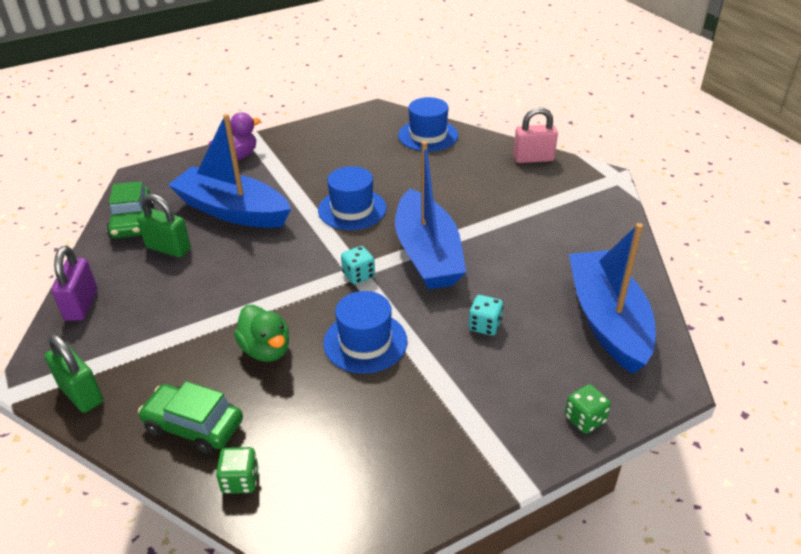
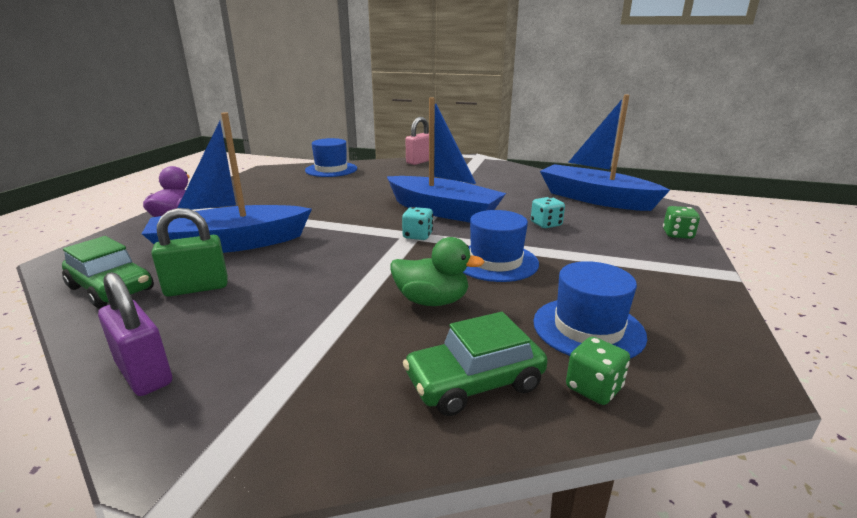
camera: 45 degrees left, 15 degrees down
(81, 394) = (288, 444): green padlock -> none
(352, 209) = (343, 211): blue hat -> blue hat (588, 328)

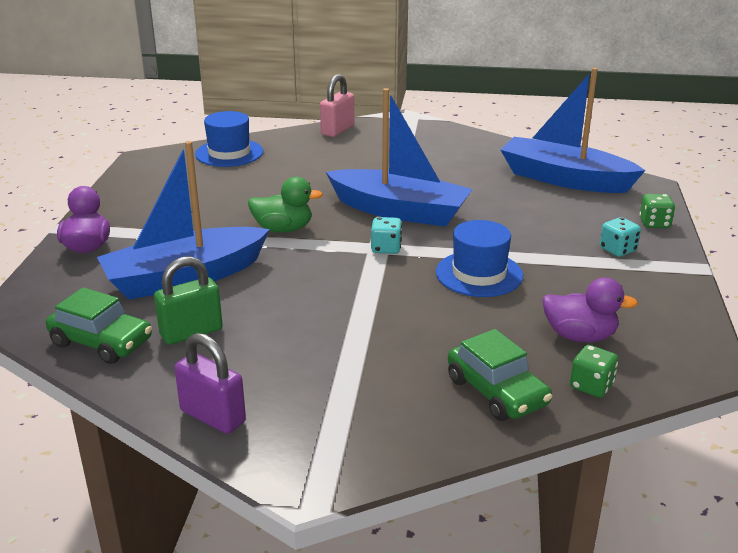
camera: 10 degrees left, 5 degrees up
(432, 301) = (432, 323): green duck -> green duck (283, 229)
(474, 382) = (496, 392): green car -> green car turned 90 degrees counterclockwise
(546, 224) = (518, 221): turquoise dice -> turquoise dice (618, 250)
(588, 328) = (580, 336): blue hat -> purple duck

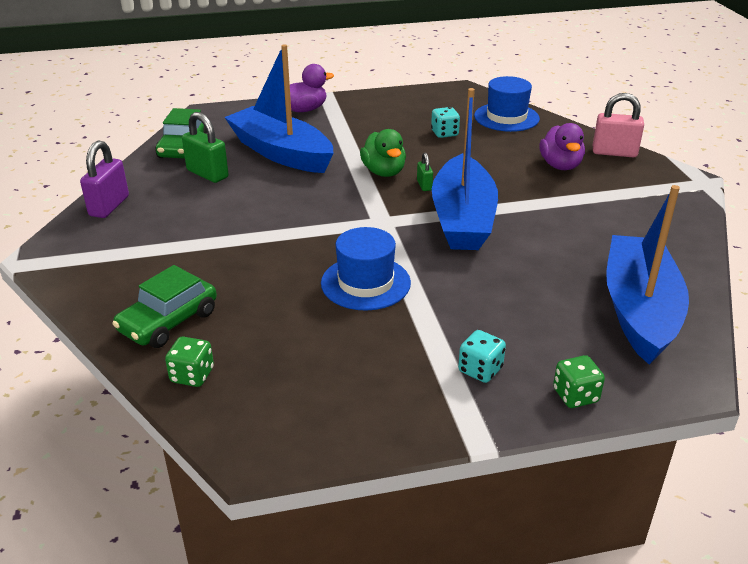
camera: 70 degrees right, 5 degrees up
(327, 215) = (424, 185): none -> green padlock
(386, 248) = (383, 225): turquoise dice -> turquoise dice (444, 133)
(580, 336) = (277, 359): purple duck -> purple duck (560, 165)

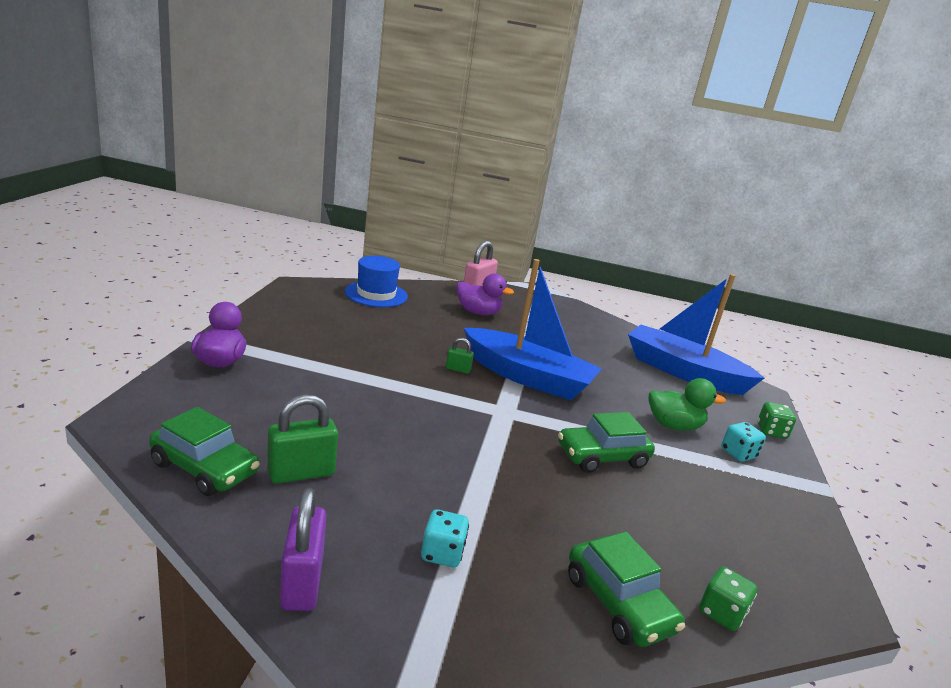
camera: 70 degrees left, 10 degrees down
(109, 206) = (302, 582): purple padlock -> purple padlock turned 45 degrees clockwise
(281, 153) = (308, 410): blue boat -> none
(365, 283) = (602, 456): blue hat -> green car
(384, 172) = (414, 376): green duck -> green duck (673, 425)
(444, 133) = (372, 325): turquoise dice -> turquoise dice (442, 553)

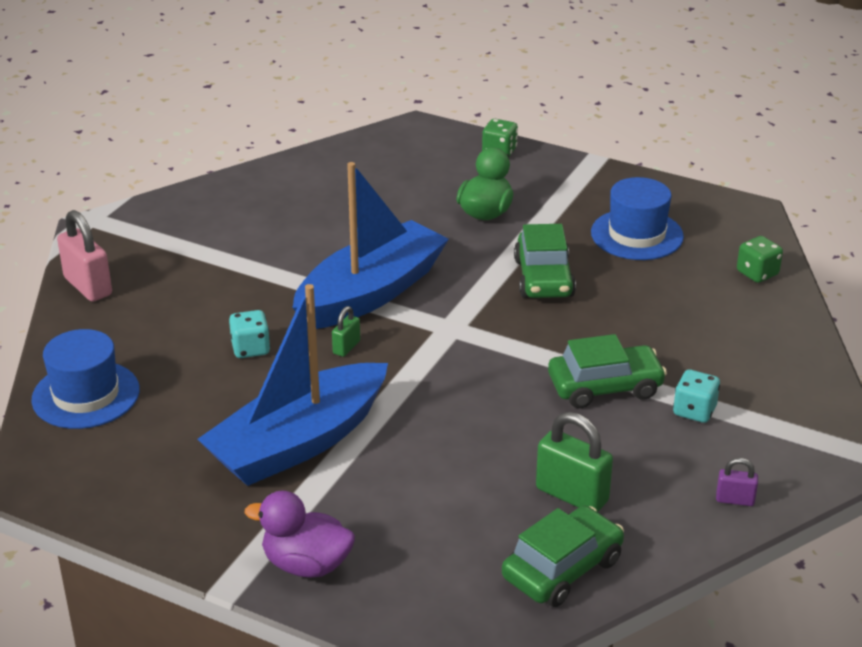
camera: 70 degrees left, 10 degrees up
(301, 473) = (572, 495): green padlock -> green padlock turned 45 degrees counterclockwise
(302, 582) = (735, 500): purple padlock -> purple padlock, size x0.53
(478, 312) = (171, 300): purple duck -> none
(618, 603) = (750, 323): green car -> green car (605, 387)
(683, 372) = (367, 168): blue boat -> blue boat (299, 442)
(716, 515) = (637, 235): none -> blue hat
(738, 453) = (539, 188): turquoise dice -> turquoise dice (250, 349)

